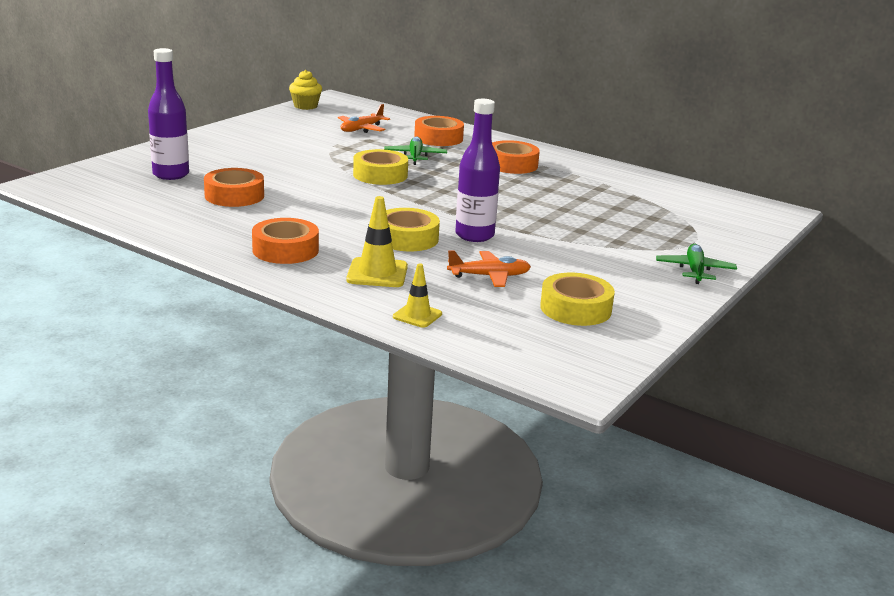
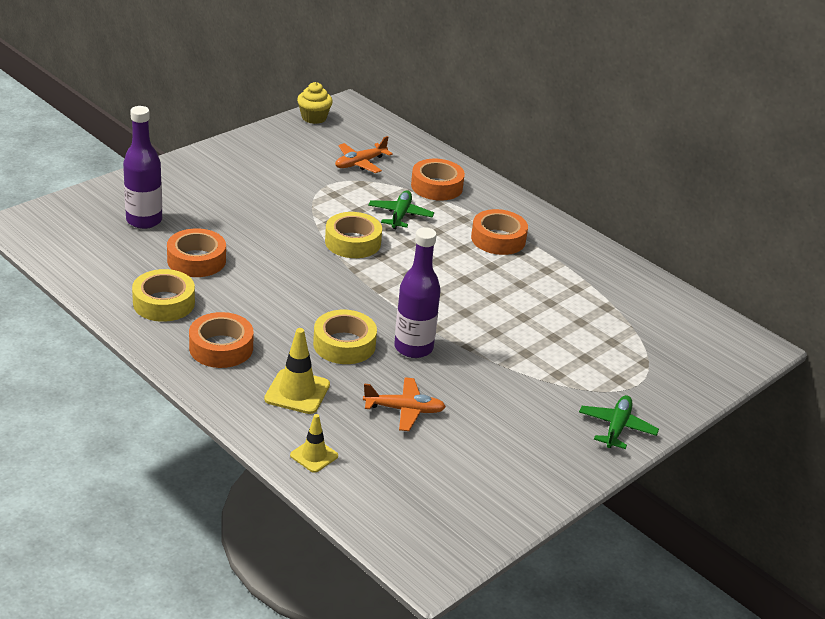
camera: 10 degrees right, 10 degrees up
(575, 309) = (470, 466): yellow tape -> yellow tape (164, 303)

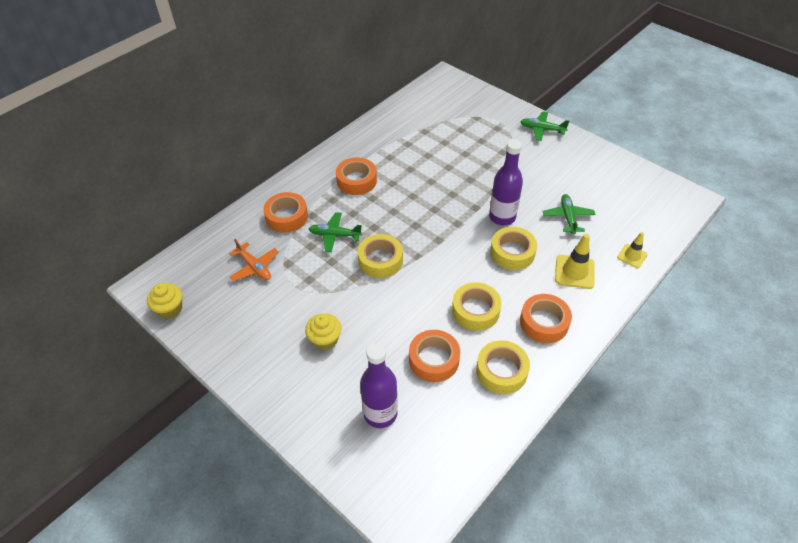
camera: 90 degrees left, 15 degrees up
(247, 197) = (325, 340): none -> yellow cupcake
(256, 299) = (475, 310): none -> yellow tape
(404, 410) = (568, 217): orange plane -> green plane

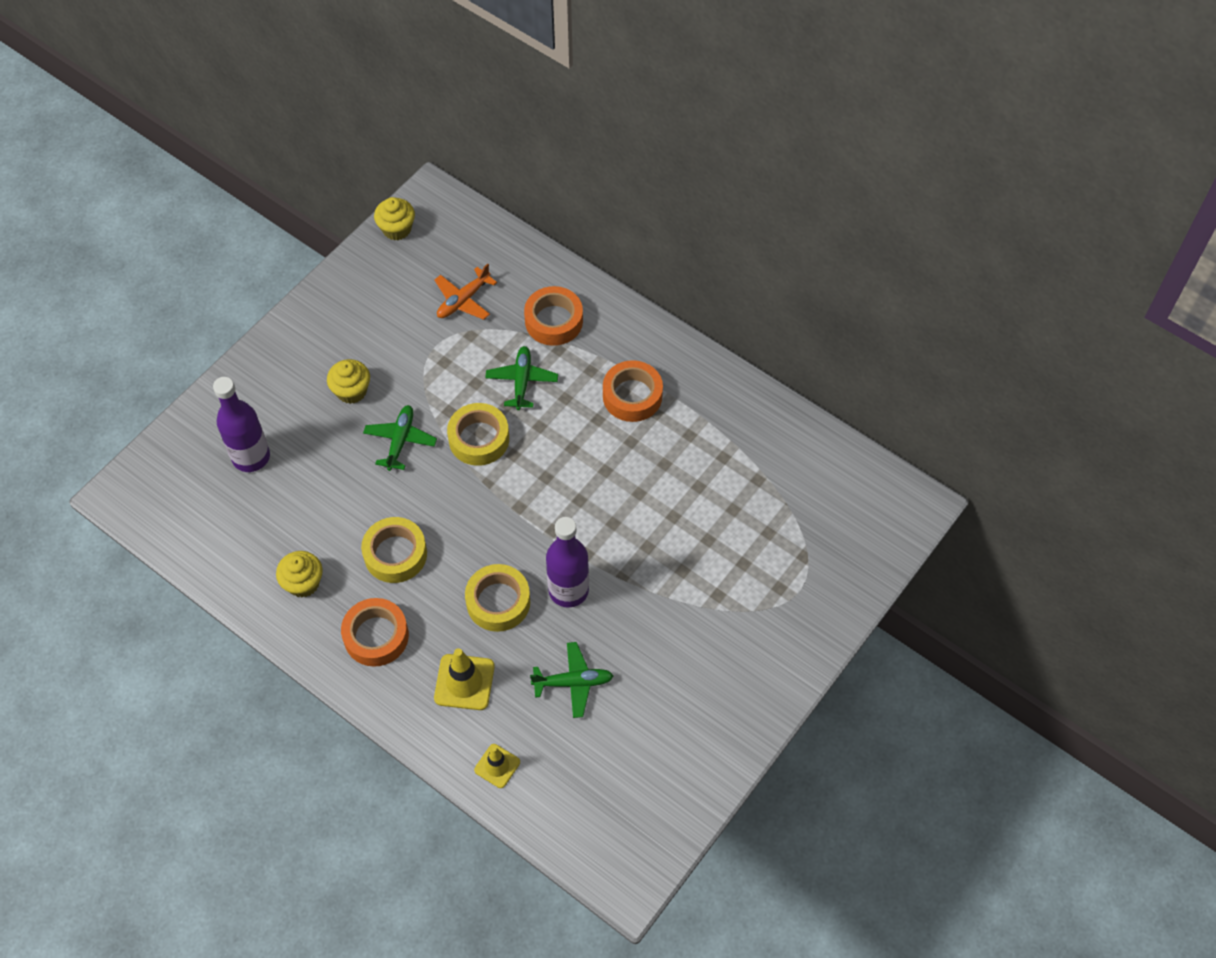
camera: 85 degrees right, 10 degrees up
(434, 359) = (321, 508): orange tape -> none
(501, 371) = (303, 583): yellow tape -> yellow cupcake
(542, 129) = (783, 658): green plane -> green plane (400, 440)

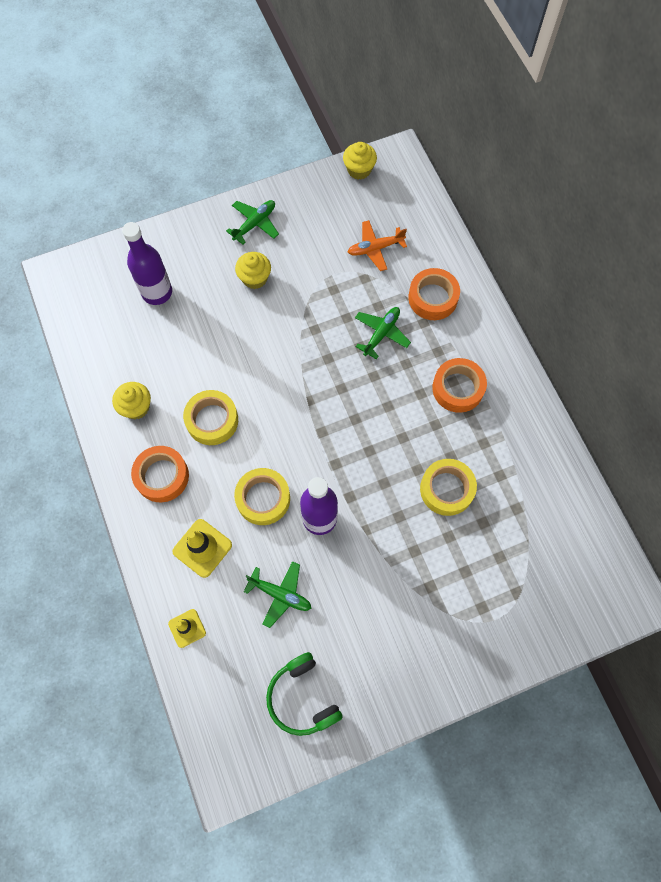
camera: 30 degrees right, 10 degrees up
(400, 440) = (266, 334): green plane -> green plane (255, 223)
(479, 439) = (323, 362): yellow tape -> yellow tape (446, 489)
(655, 765) = (302, 697): none -> green headphones

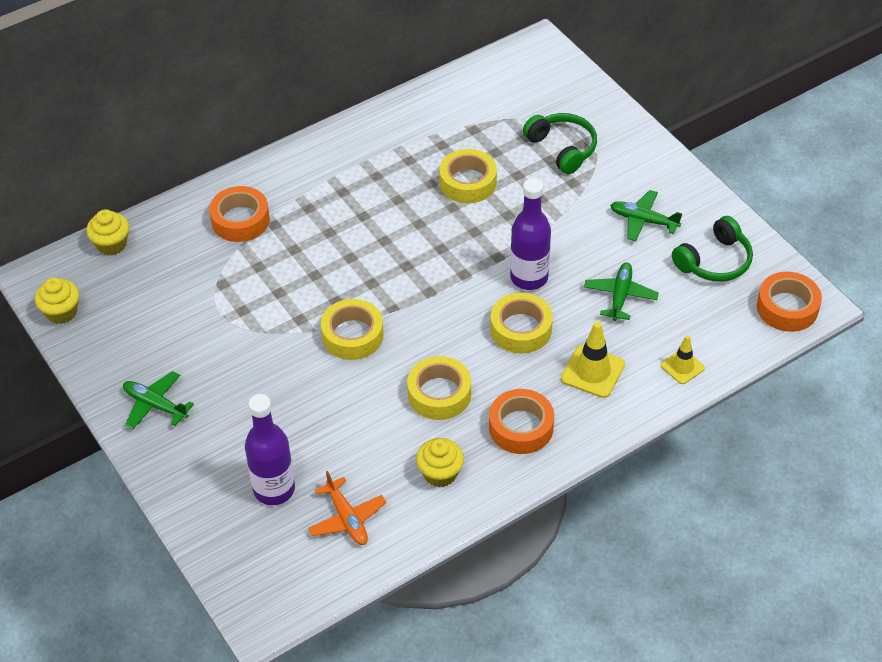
camera: 100 degrees left, 20 degrees down
(255, 278) = (238, 390): yellow cupcake -> yellow cupcake (111, 244)
(288, 365) = (352, 335): none -> yellow tape
(375, 248) = (179, 280): orange plane -> orange plane (347, 518)
(381, 333) = (294, 258): green plane -> green plane (643, 220)
(458, 388) = (350, 186): orange tape -> orange tape (787, 307)
(478, 588) = (562, 148): none -> green headphones

